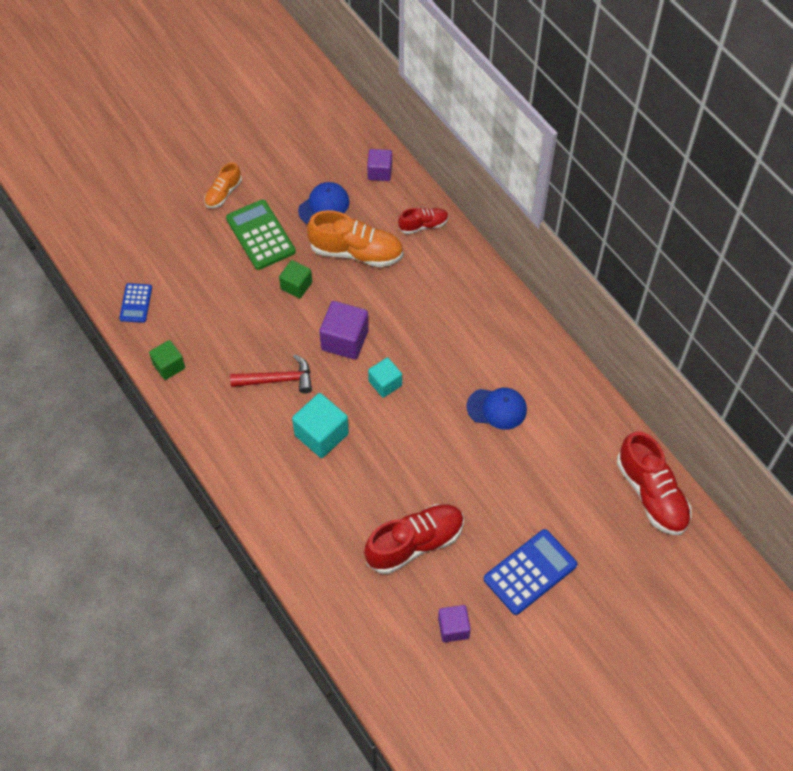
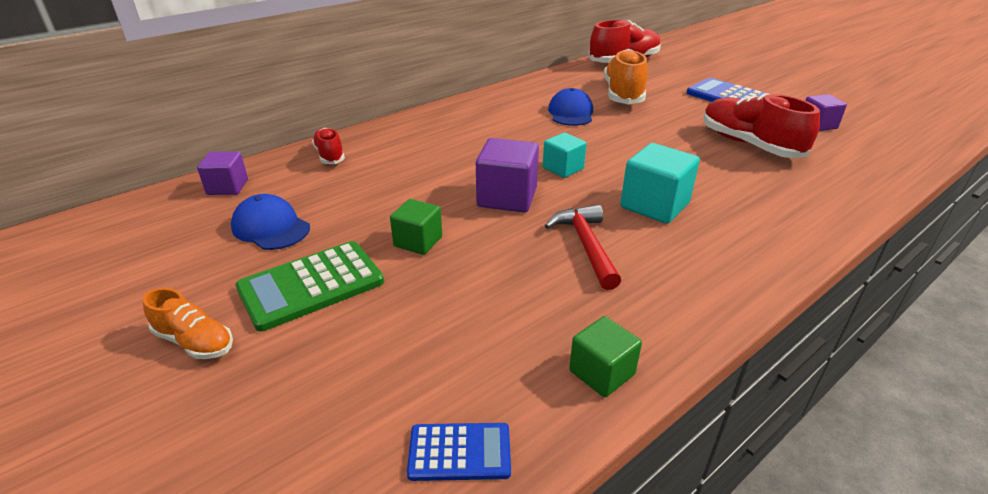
camera: 95 degrees left, 25 degrees down
(356, 252) = (363, 197): orange shoe -> orange shoe (623, 94)

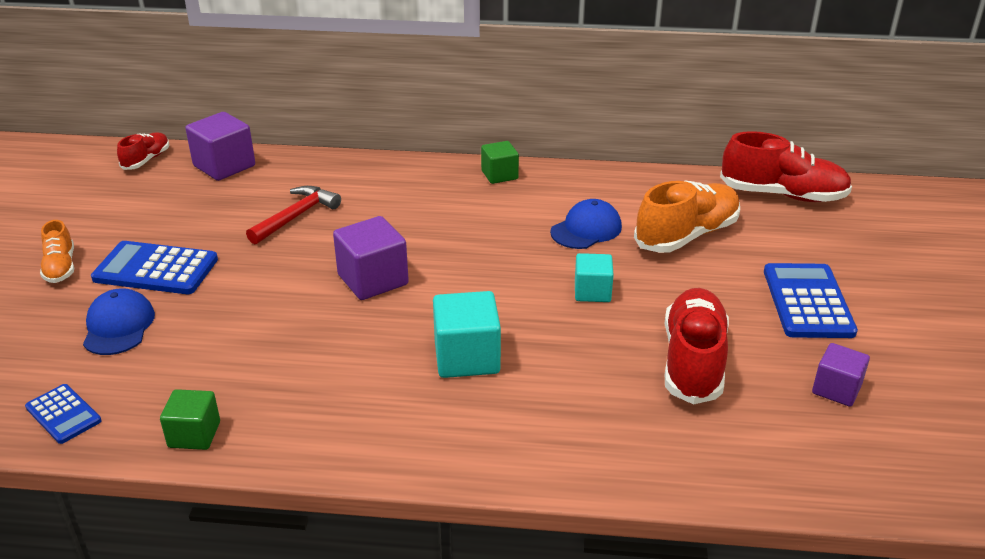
camera: 45 degrees right, 0 degrees up
(227, 187) = (224, 166): purple cube -> purple cube, size x1.57
(271, 227) = (199, 213): blue cap -> blue cap (118, 326)
(311, 285) = (156, 269): green calculator -> blue calculator
(330, 155) = (323, 172): red shoe -> red shoe (146, 160)
(418, 241) = (257, 277): green cube -> green cube (499, 175)
(563, 168) = (464, 280): turquoise cube -> turquoise cube (592, 292)
(586, 246) = (349, 353): red hammer -> red hammer (296, 217)

